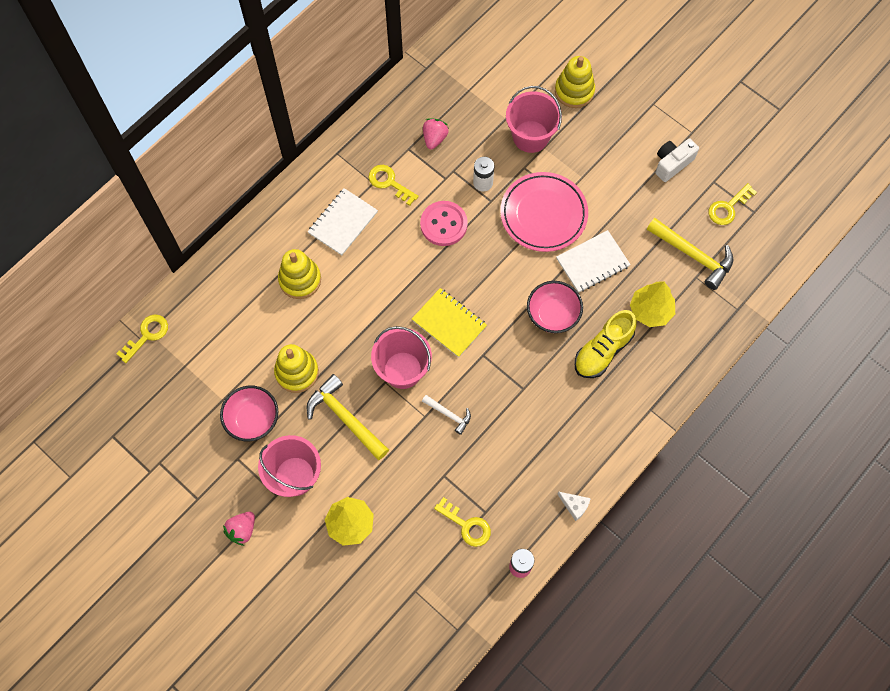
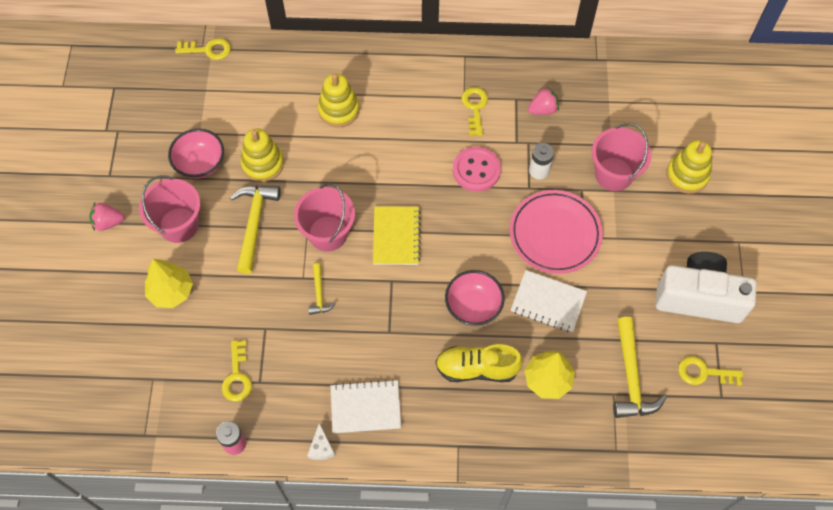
camera: 50 degrees right, 5 degrees down
(343, 223) = (411, 102): white notebook -> white notebook (365, 407)
(449, 414) = (319, 294): white hammer -> yellow hammer
(672, 164) = (699, 297): white camera -> white camera, size x1.82

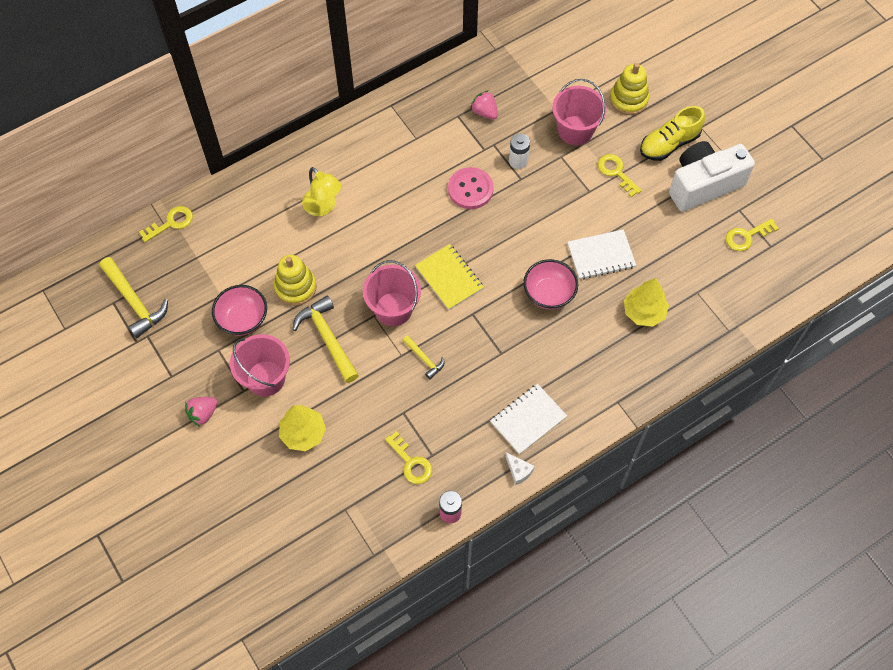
camera: 35 degrees left, 0 degrees up
(339, 110) = (323, 207): yellow stacking toy -> yellow lamp
(475, 108) = (431, 141): yellow key -> yellow key (616, 172)
(477, 368) = (587, 337): yellow shoe -> yellow shoe (669, 144)
(543, 109) = (484, 112): pink strawberry -> pink strawberry turned 75 degrees counterclockwise
(555, 234) = (567, 202): pink plate -> none
(631, 377) = (700, 272): yellow hammer -> yellow hammer (135, 302)

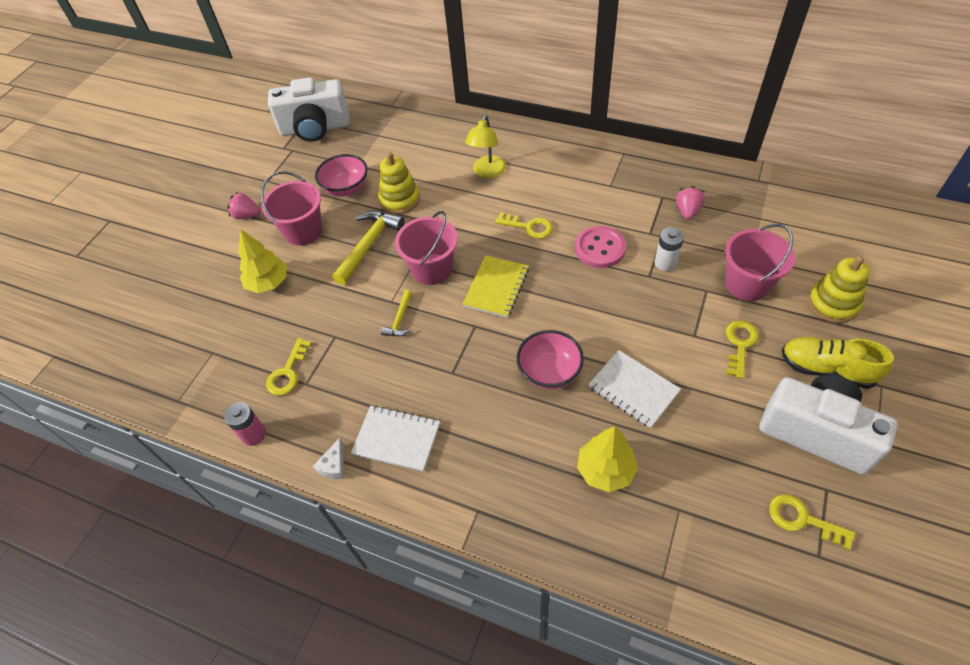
camera: 60 degrees right, 10 degrees down
(135, 302) = (315, 128): yellow hammer -> white camera
(171, 223) = (395, 107): yellow key -> yellow key (529, 227)

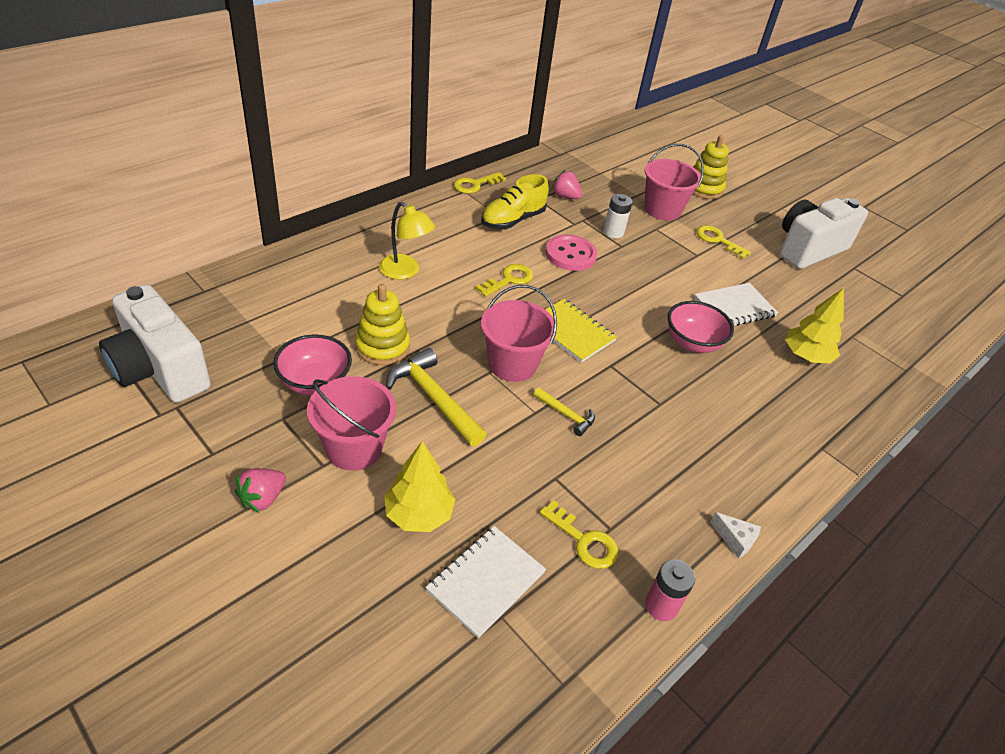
camera: 75 degrees left, 10 degrees down
(315, 128) = (159, 369): white camera -> white camera turned 120 degrees clockwise
(396, 439) = (722, 475): white notebook -> white notebook (486, 582)
(802, 519) = (874, 288): yellow key -> yellow key (475, 184)
(826, 369) = (758, 219): yellow shoe -> yellow shoe (513, 220)

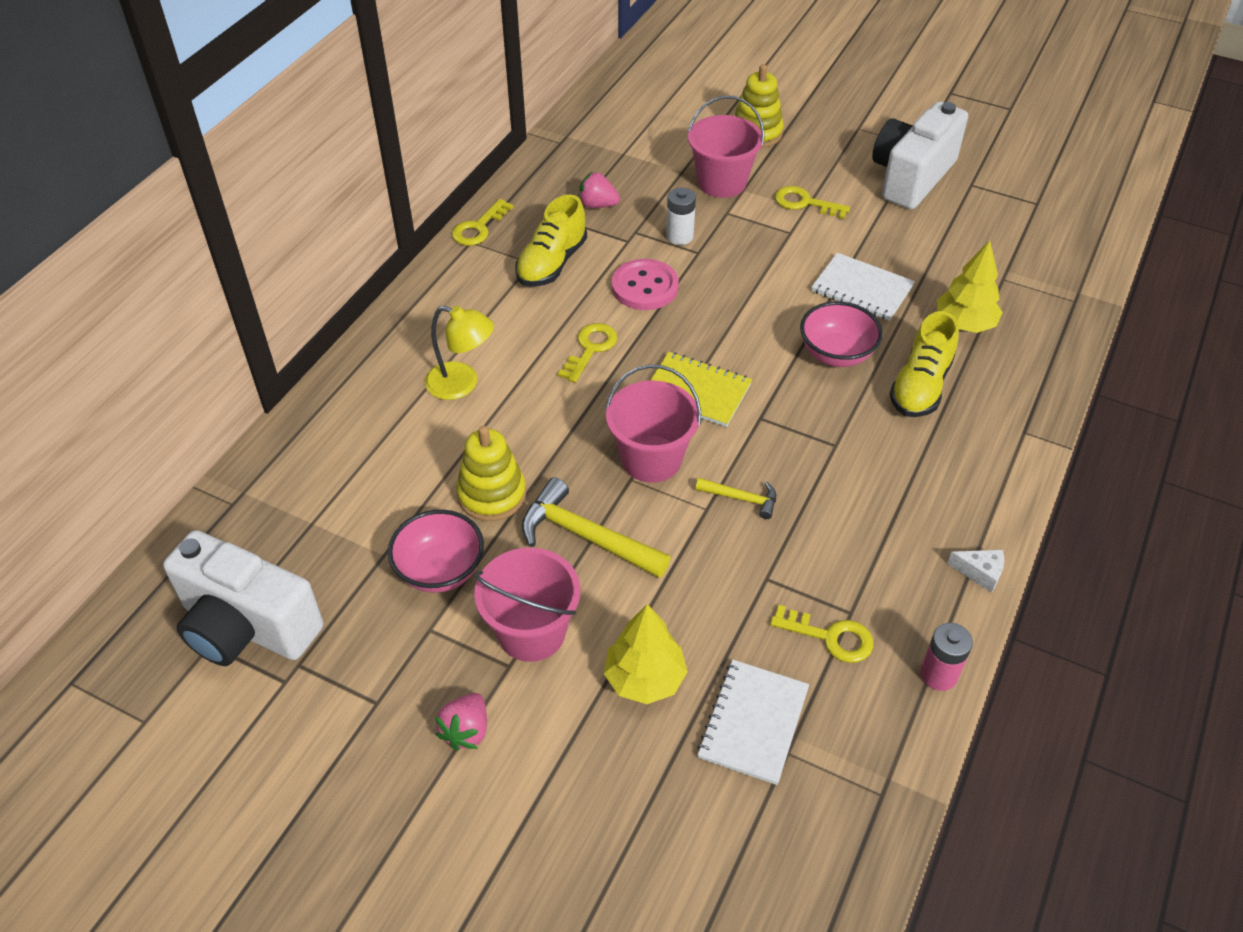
camera: 15 degrees left, 5 degrees up
(734, 307) = (862, 289): white notebook -> white notebook turned 75 degrees clockwise
(749, 386) = (920, 386): none -> yellow shoe

